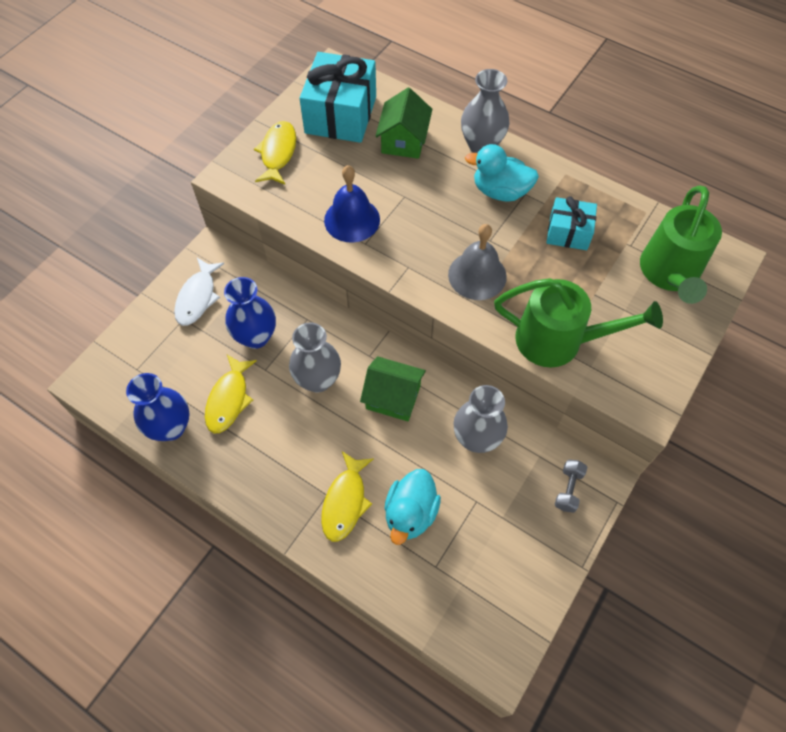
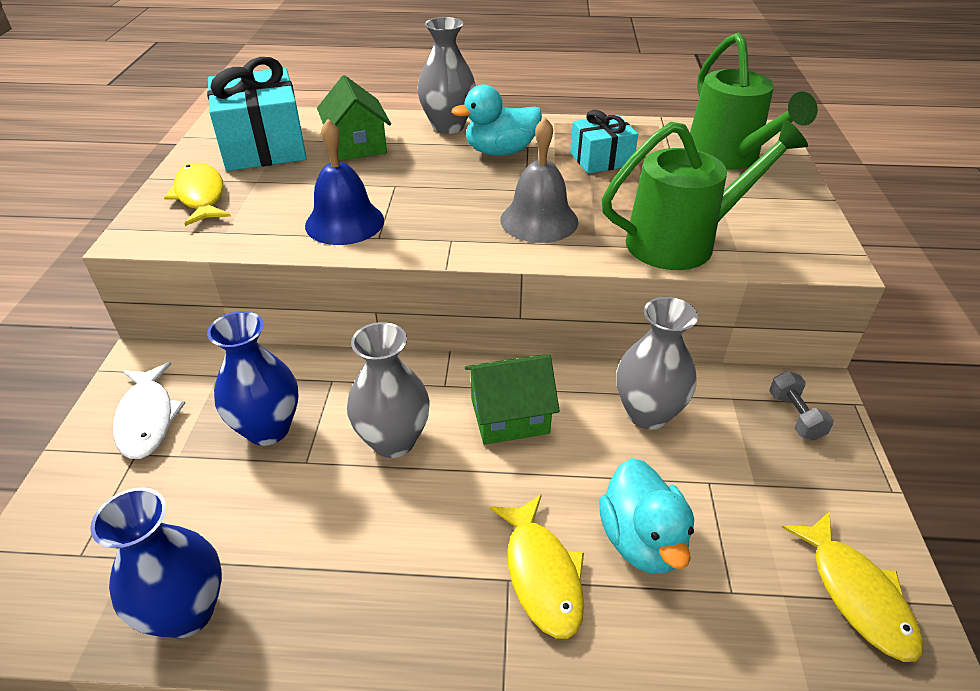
camera: 30 degrees left, 20 degrees down
(229, 399) = (270, 524): yellow fish -> yellow fish (856, 594)

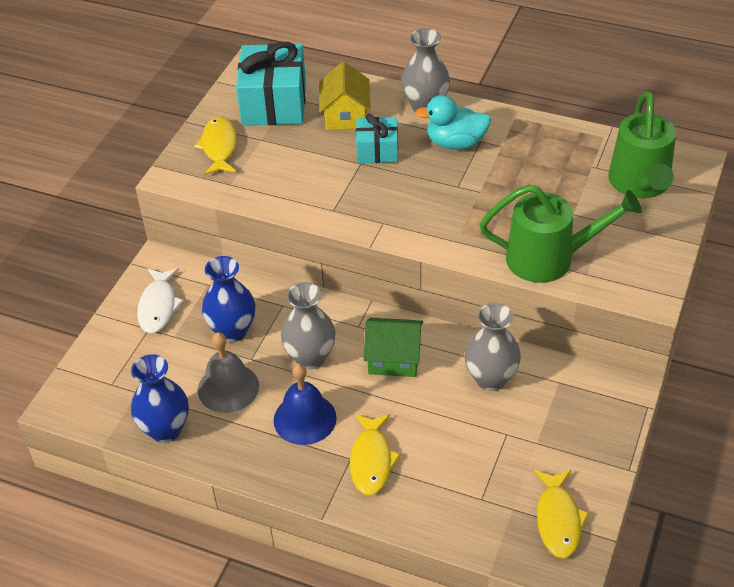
camera: 20 degrees right, 5 degrees up
(344, 222) = (313, 192): blue bell -> blue bell (305, 419)
(357, 145) = (345, 115): green house -> yellow house
(539, 220) = (454, 218): grey bell -> grey bell (228, 388)
(601, 159) = (533, 167): turquoise gift -> turquoise gift (377, 151)
(642, 540) = (442, 457): turquoise duck -> none
(795, 416) = (596, 405): grey dumbbell -> none

